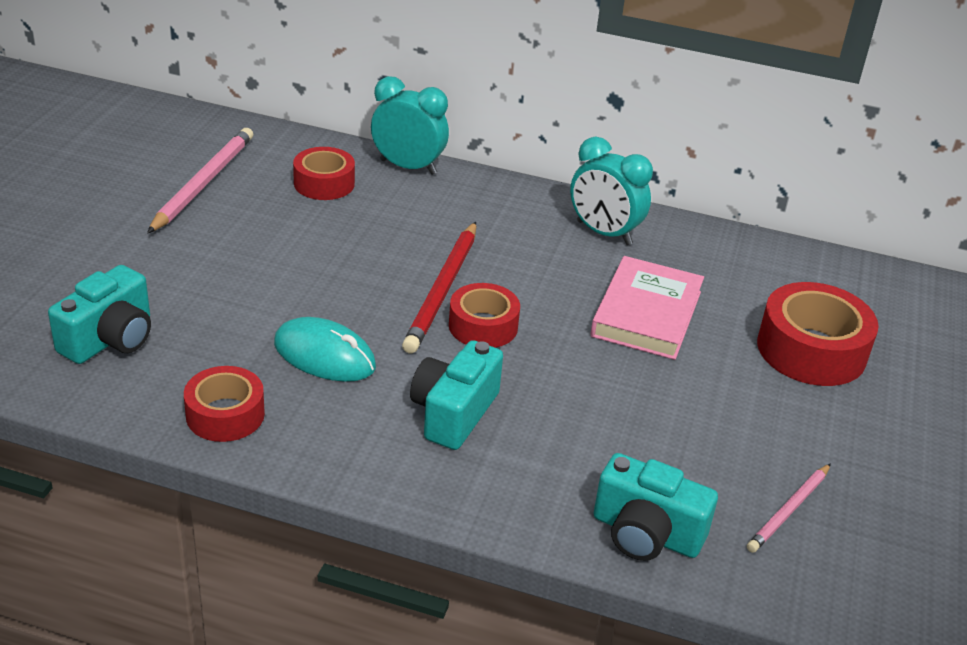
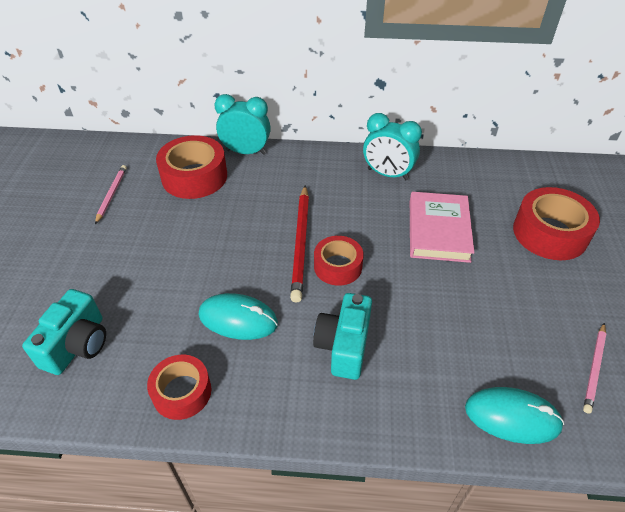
camera: 10 degrees left, 10 degrees up
(203, 183) = (111, 194): pink pencil -> pink pencil, size x0.59
(324, 183) = (194, 177): red tape -> red tape, size x1.58
(646, 534) = (512, 417): turquoise camera -> turquoise mouse

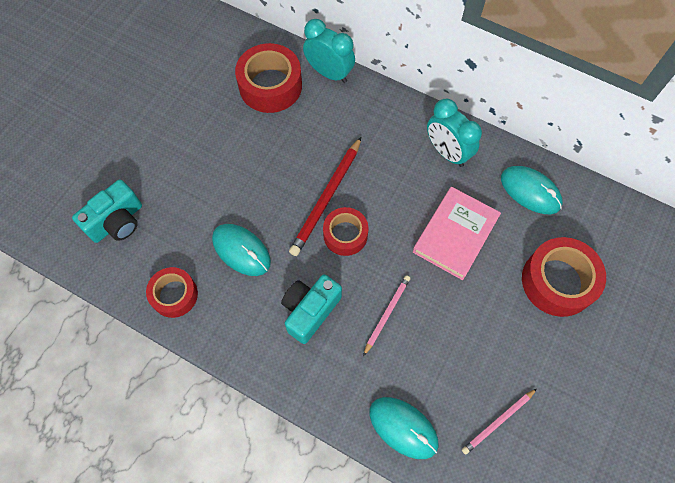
camera: 25 degrees right, 20 degrees up
(111, 194) = (193, 79): pink pencil -> pink pencil (386, 314)
(476, 178) = (530, 191): none -> turquoise mouse

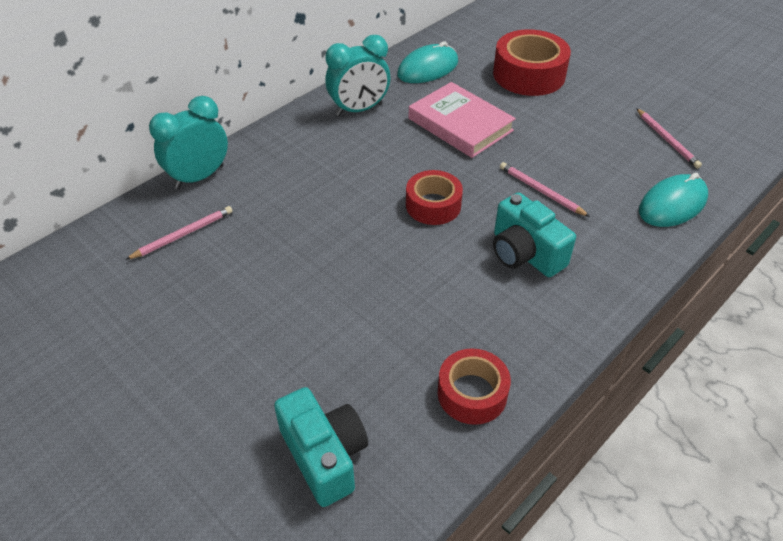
camera: 75 degrees left, 20 degrees down
(241, 250) = (424, 306): turquoise mouse -> none
(270, 86) = (183, 234): red tape -> pink pencil
(327, 198) = (378, 212): red pencil -> none

